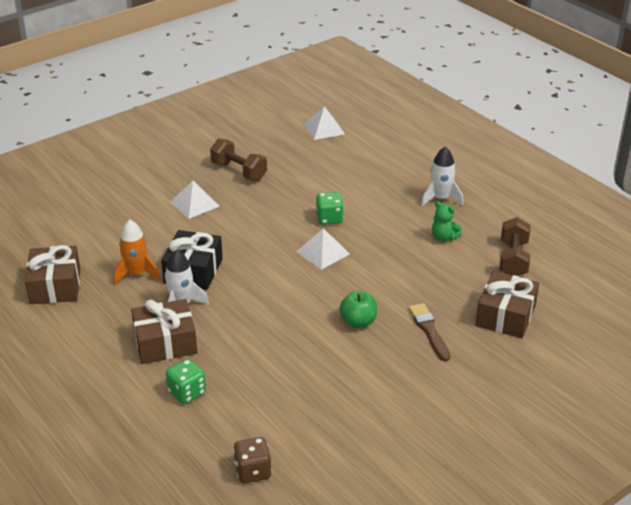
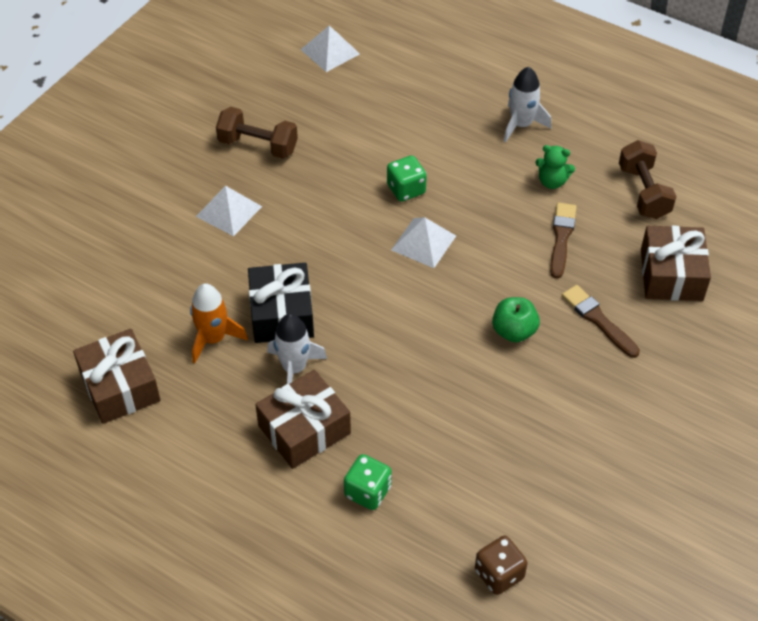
camera: 20 degrees left, 15 degrees up
(430, 273) = (561, 237): none -> brown brush

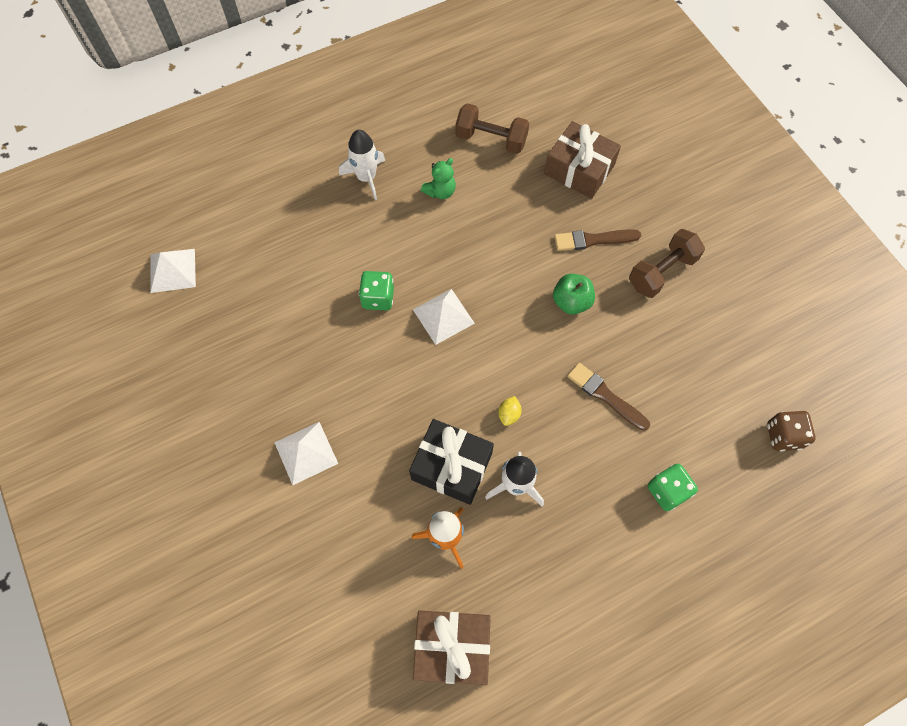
camera: 60 degrees left, 15 degrees up
(258, 146) = (244, 388): brown dumbbell -> brown dumbbell (662, 272)
(304, 429) = (582, 509): brown gift -> none
(360, 333) = (509, 414): none -> yellow lemon
(561, 237) = (500, 218): brown brush -> brown brush (605, 395)

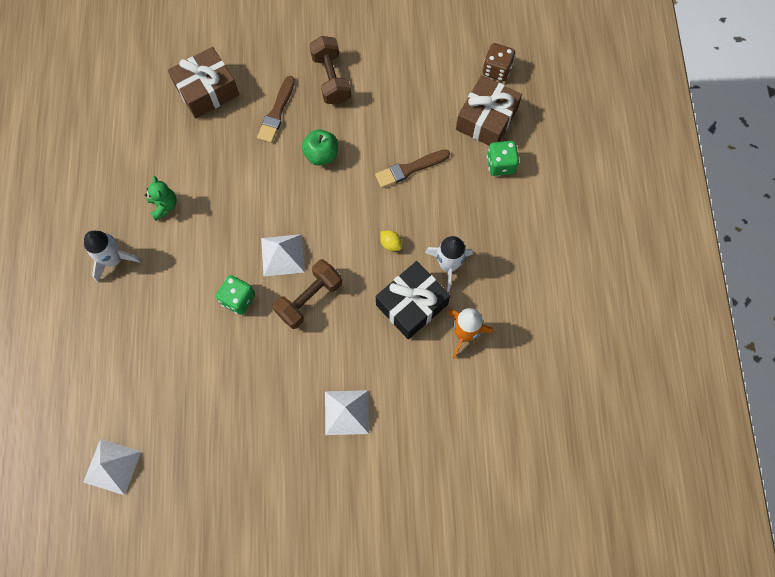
camera: 65 degrees left, 5 degrees up
(452, 648) = (546, 364): brown gift -> brown gift (486, 119)
(491, 139) = (137, 142): brown dumbbell -> brown dumbbell (309, 299)

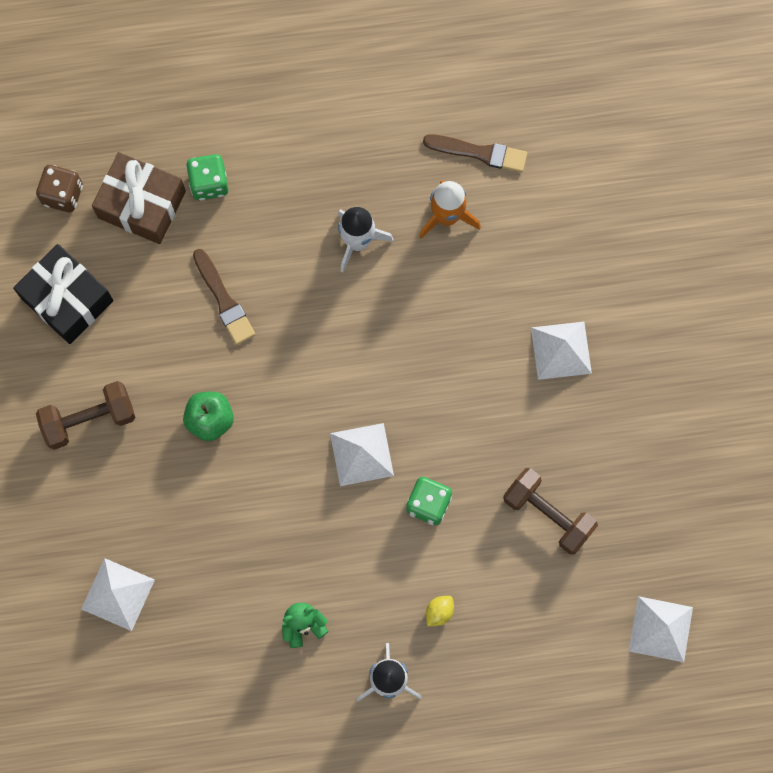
camera: 95 degrees left, 5 degrees up
(207, 90) = (118, 594): brown gift -> white pyramid
(277, 112) = (148, 489): brown brush -> brown brush (479, 153)
(309, 299) = (419, 412): brown dumbbell -> brown dumbbell (548, 514)
(391, 244) = (334, 316): yellow lemon -> yellow lemon (439, 612)
(412, 304) = (415, 283): black gift -> black gift (67, 299)

